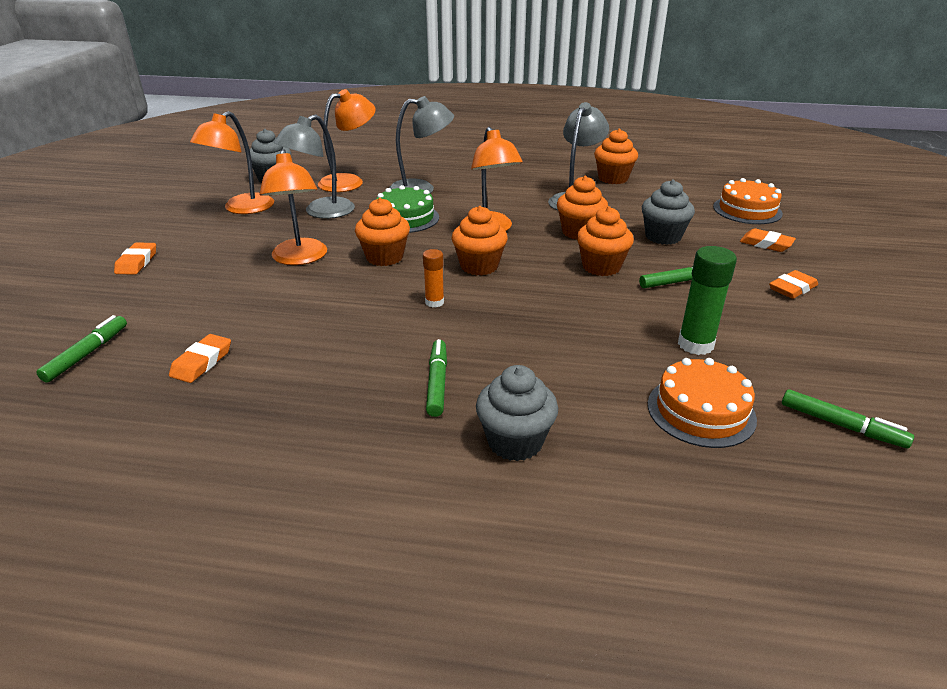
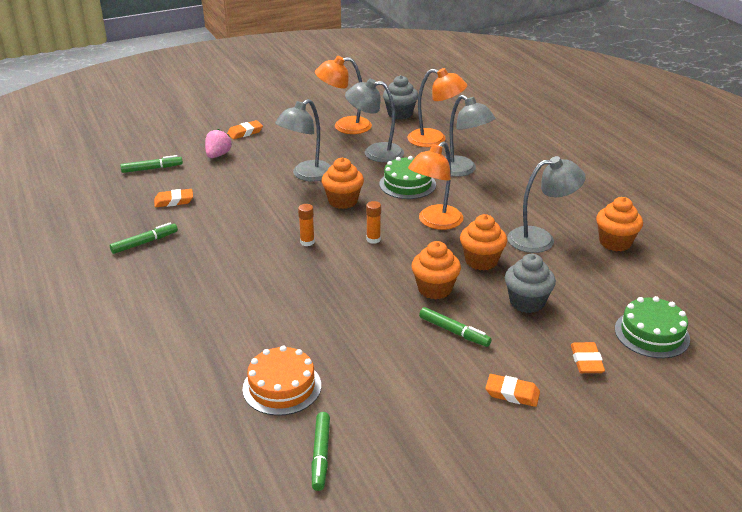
camera: 55 degrees right, 0 degrees up
(152, 295) = (218, 155): none -> pink strawberry
(300, 258) = (306, 175): orange lamp -> grey lamp
(437, 383) = (222, 278): green marker -> green marker (145, 243)
(479, 266) = (373, 239): orange cupcake -> orange glue stick
(515, 442) = (190, 325): grey cupcake -> none
(695, 344) = (364, 364): green glue stick -> none
(747, 210) = (651, 334): orange cake -> green cake

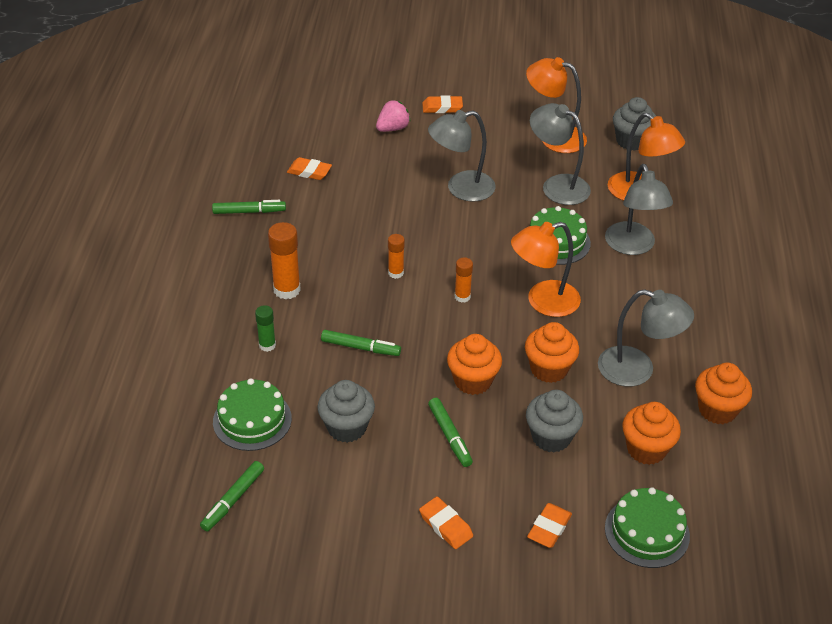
camera: 30 degrees right, 10 degrees up
(152, 169) = (317, 123): green marker -> green marker (360, 348)
(227, 284) = (287, 290): none -> orange glue stick
(245, 328) = (267, 345): none -> green glue stick
(282, 387) = (252, 420): orange cake -> green cake
(343, 201) = (471, 236): orange cupcake -> orange cupcake (646, 449)
(368, 359) = (346, 427): none -> grey cupcake

